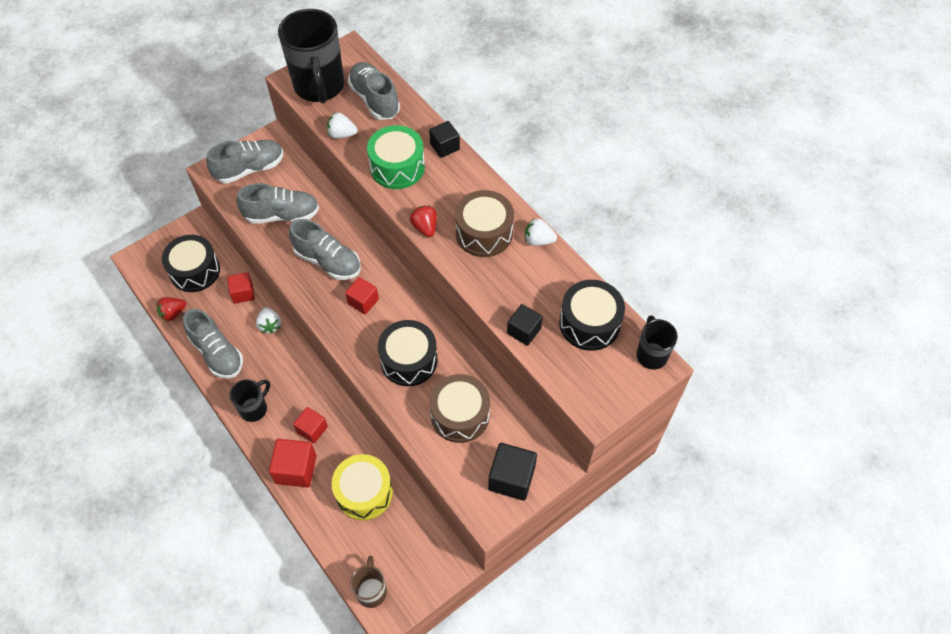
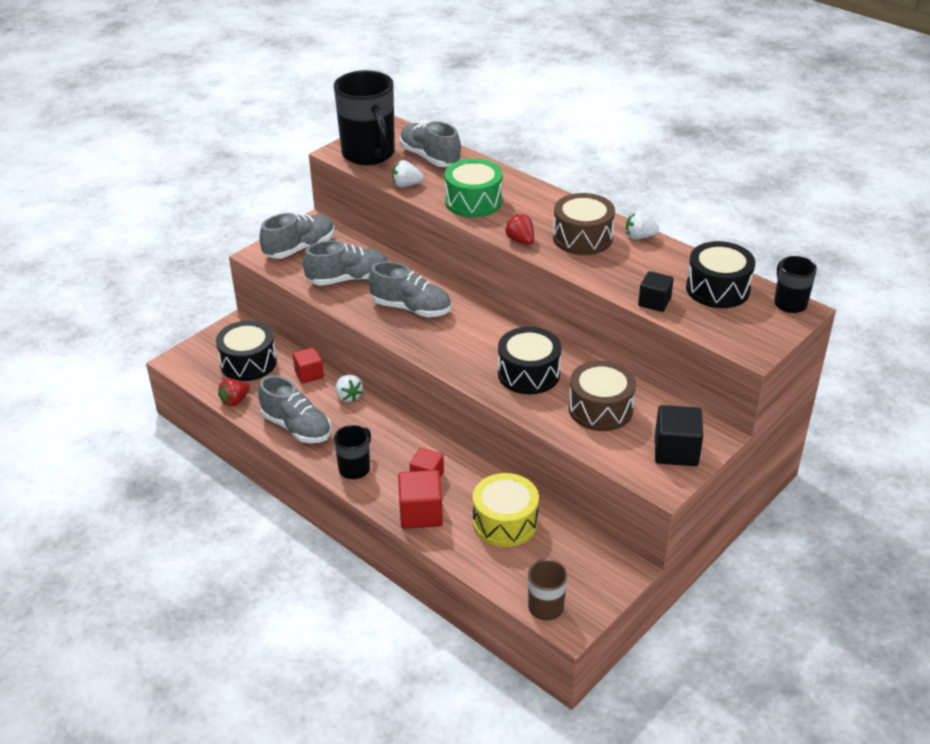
camera: 10 degrees left, 20 degrees down
(363, 301) = (461, 334): red cube -> none
(444, 147) = (515, 182): black cube -> none

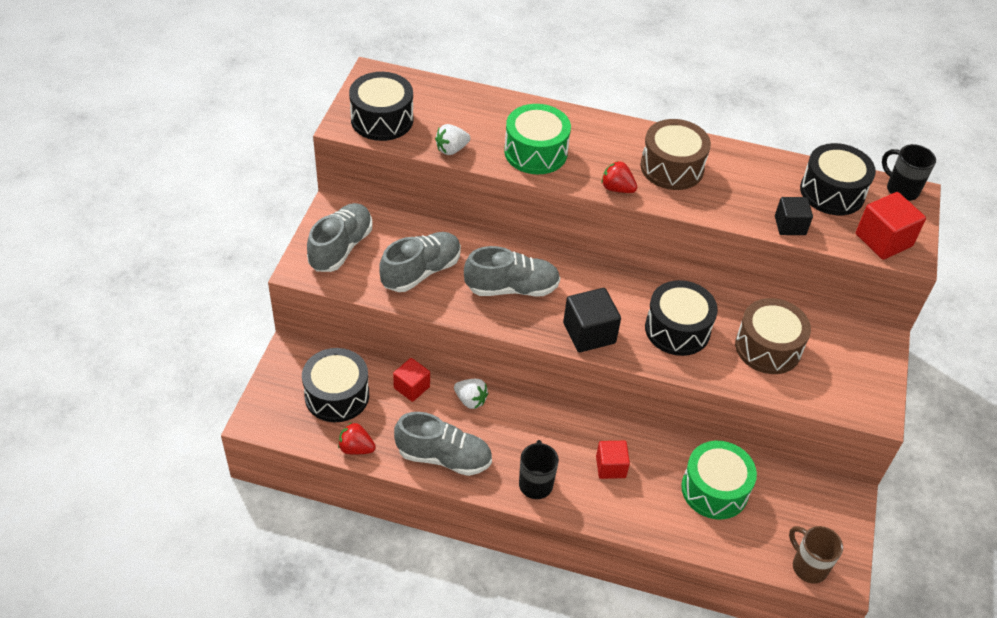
camera: 30 degrees left, 10 degrees up
(235, 401) = (356, 448): red strawberry -> red strawberry turned 90 degrees clockwise
(369, 154) = (382, 119): black mug -> black drum
(421, 513) = (633, 511): red cube -> red cube (883, 240)
(430, 157) = (449, 106): grey shoe -> none
(505, 522) = (714, 489): yellow drum -> green drum
(639, 237) = (722, 150): white strawberry -> none
(676, 451) = (861, 371): black cube -> black cube (589, 333)

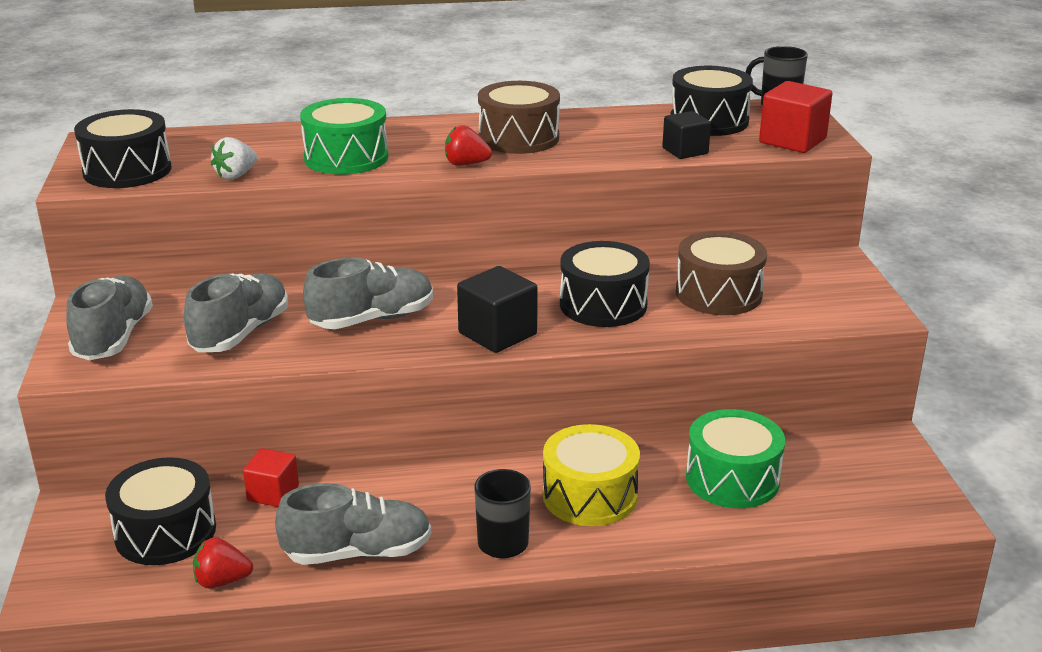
camera: 20 degrees left, 20 degrees down
(470, 400) = (363, 483): white strawberry -> none
(610, 467) = (589, 495): red cube -> yellow drum
(808, 566) = (896, 517): brown mug -> none

